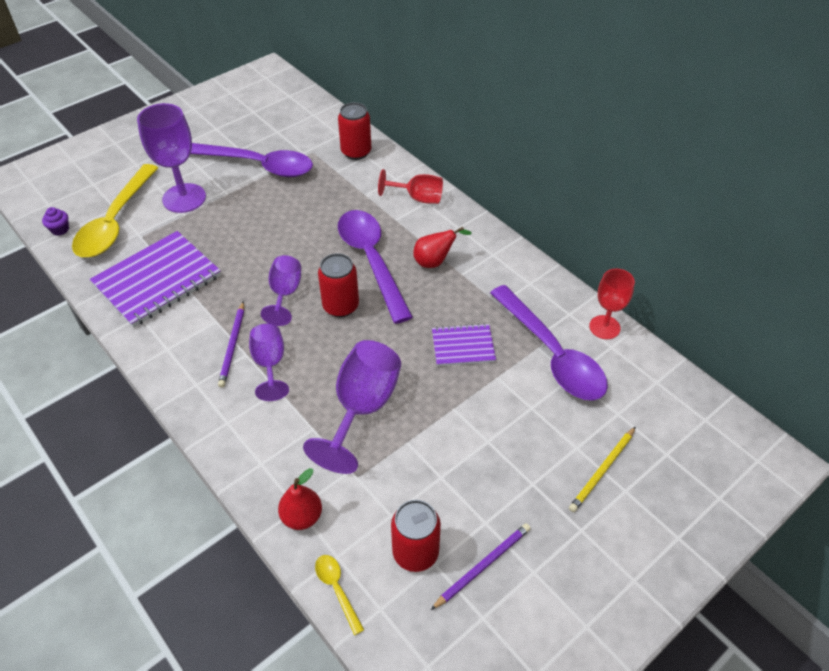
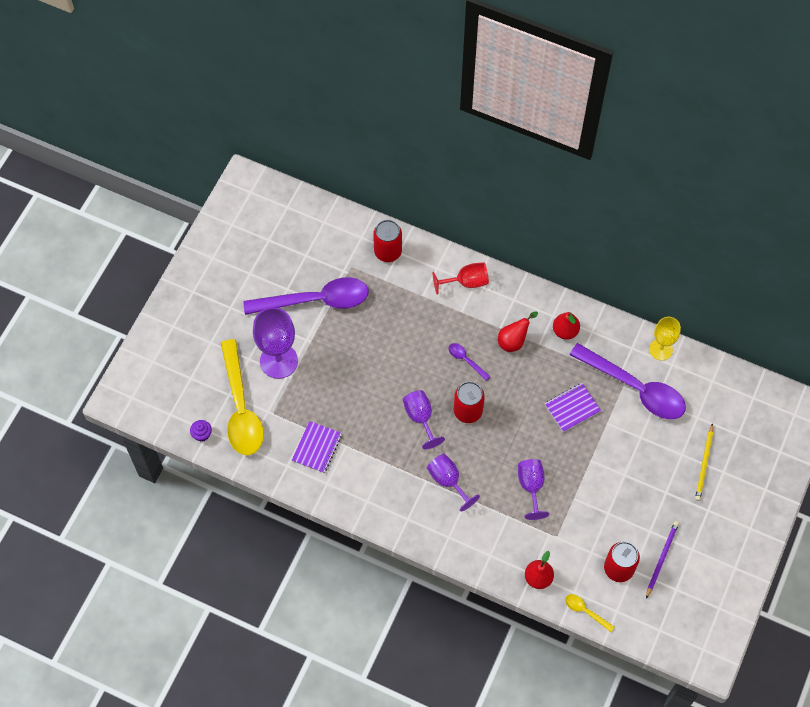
camera: 25 degrees left, 15 degrees up
(157, 281) = (317, 448): purple notebook -> purple notebook, size x0.54
(232, 346) = (412, 478): purple pencil -> none
(362, 408) = (531, 487): purple goblet -> purple goblet, size x0.62
(371, 261) = (466, 360): purple spoon -> purple spoon, size x0.41
(498, 272) = (565, 331): none -> red pear
(604, 327) = (660, 349): red goblet -> yellow goblet

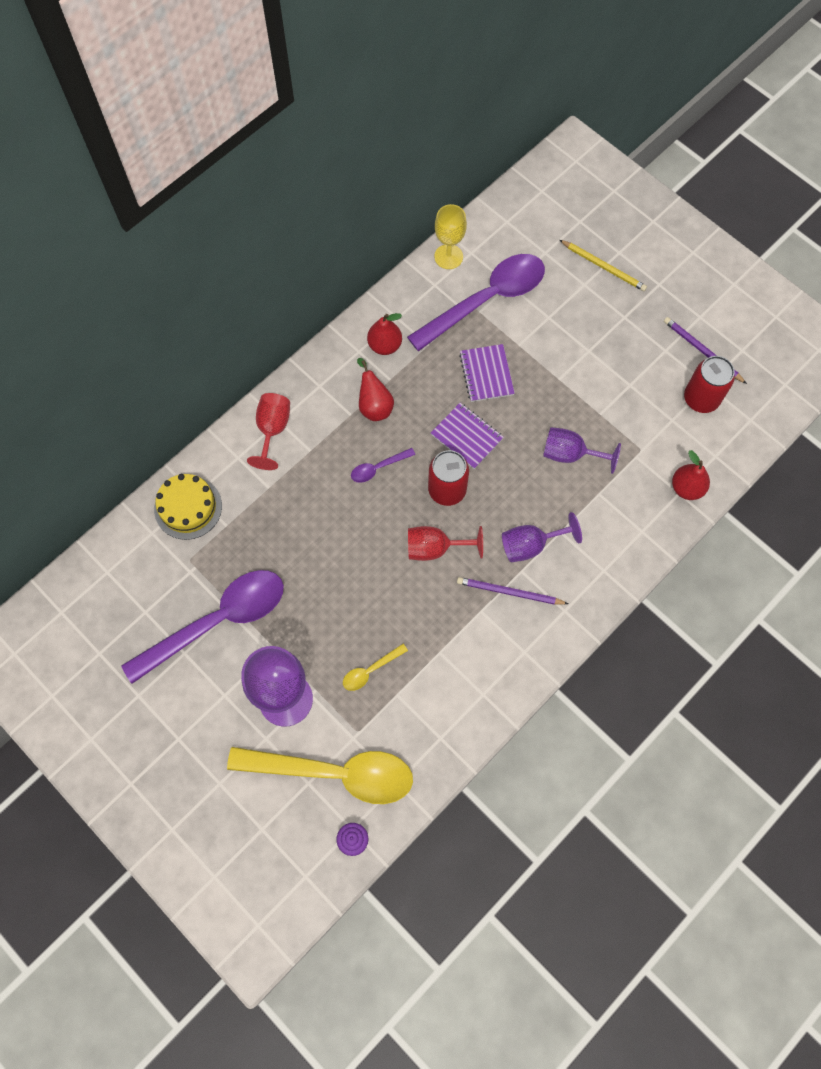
camera: 70 degrees left, 5 degrees up
(315, 300) = (217, 621): purple spoon -> purple spoon turned 45 degrees clockwise
(317, 448) = (429, 690): purple notebook -> purple notebook (467, 436)
(388, 252) = (188, 507): red can -> yellow cake
(407, 477) = (509, 592): none -> purple pencil
(420, 418) = (435, 548): purple goblet -> red goblet
(585, 611) = (742, 452): yellow spoon -> yellow spoon (370, 670)

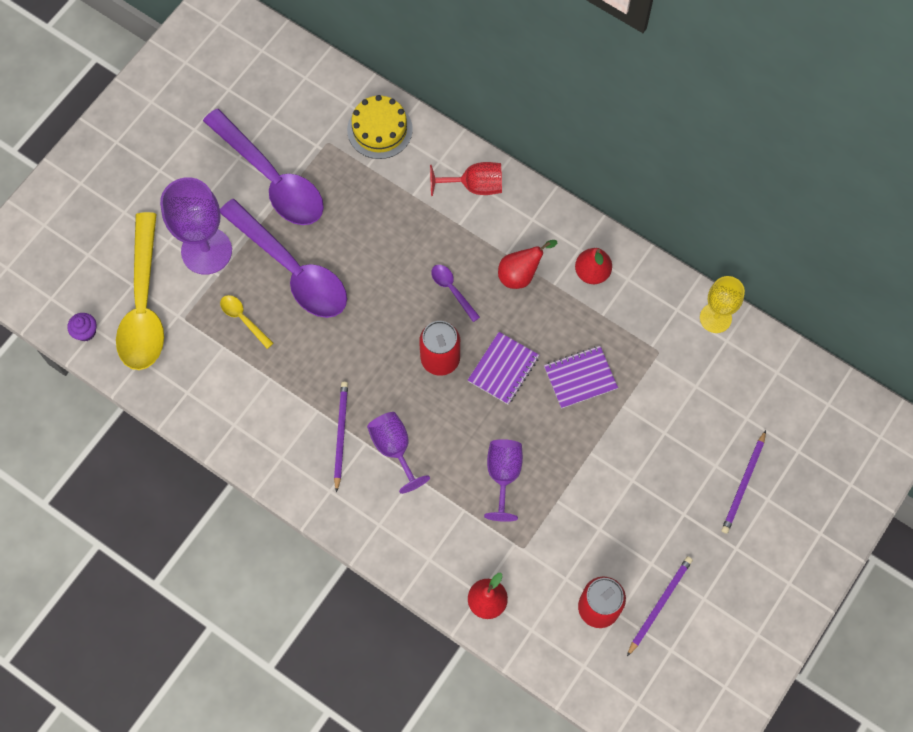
camera: 80 degrees right, 0 degrees up
(435, 548) = (375, 357): red goblet -> none
(486, 300) = (670, 364): purple spoon -> purple spoon (292, 269)
(603, 267) = (743, 484): yellow pencil -> purple pencil

